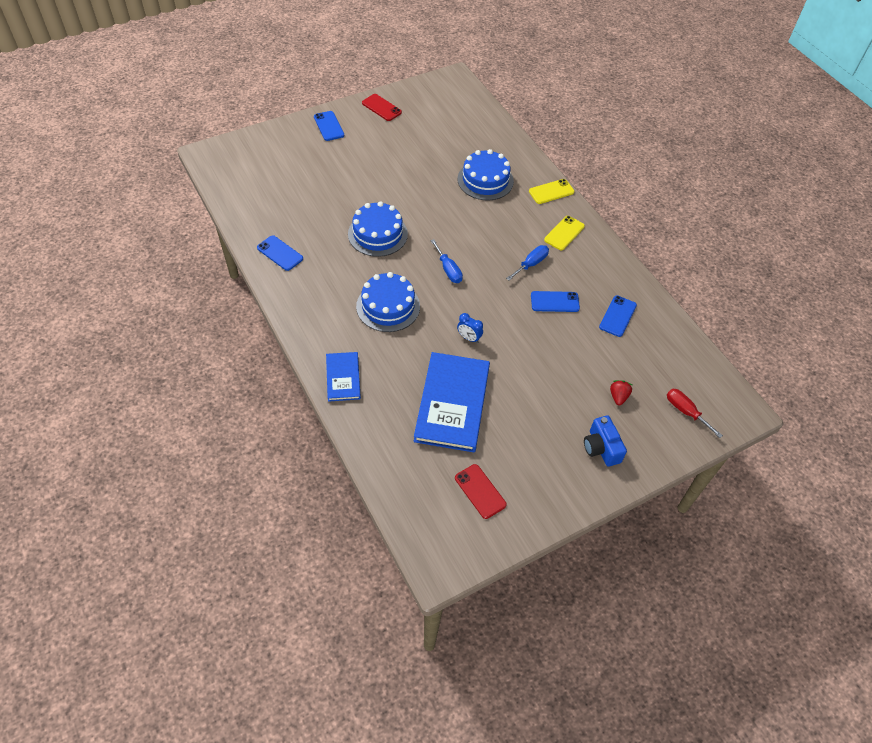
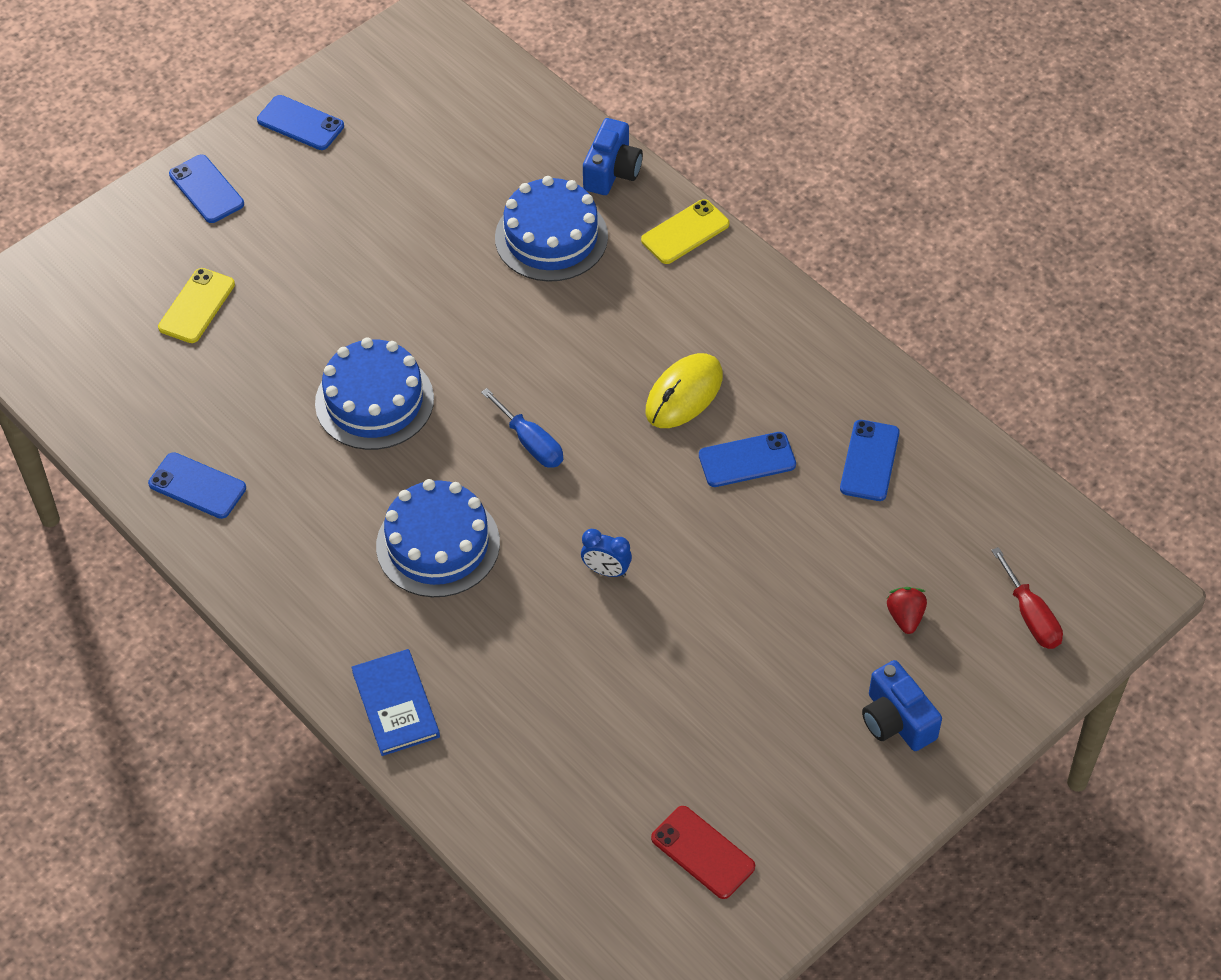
camera: 10 degrees left, 0 degrees up
(381, 107) = (300, 123): red phone -> blue phone
(452, 403) = (610, 704): blue book -> none
(523, 158) = (612, 171): none -> blue camera
(531, 264) = (684, 394): blue screwdriver -> yellow mouse
(564, 233) = (731, 315): yellow phone -> yellow phone (196, 306)
(685, 411) = (1030, 616): red screwdriver -> red screwdriver turned 150 degrees counterclockwise

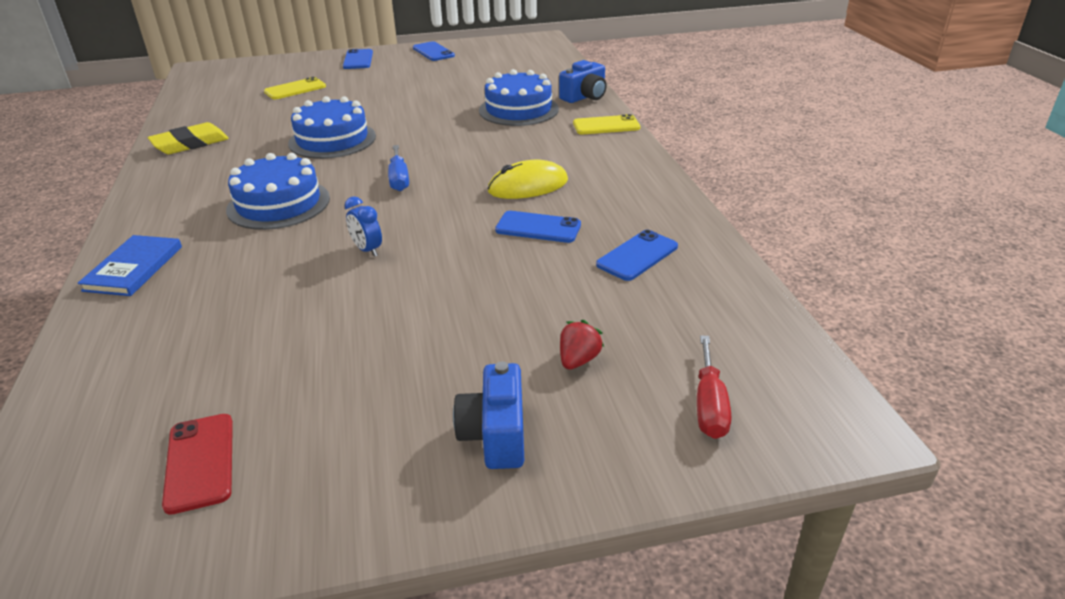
camera: 30 degrees right, 20 degrees down
(197, 486) = (190, 144): blue phone -> yellow eraser

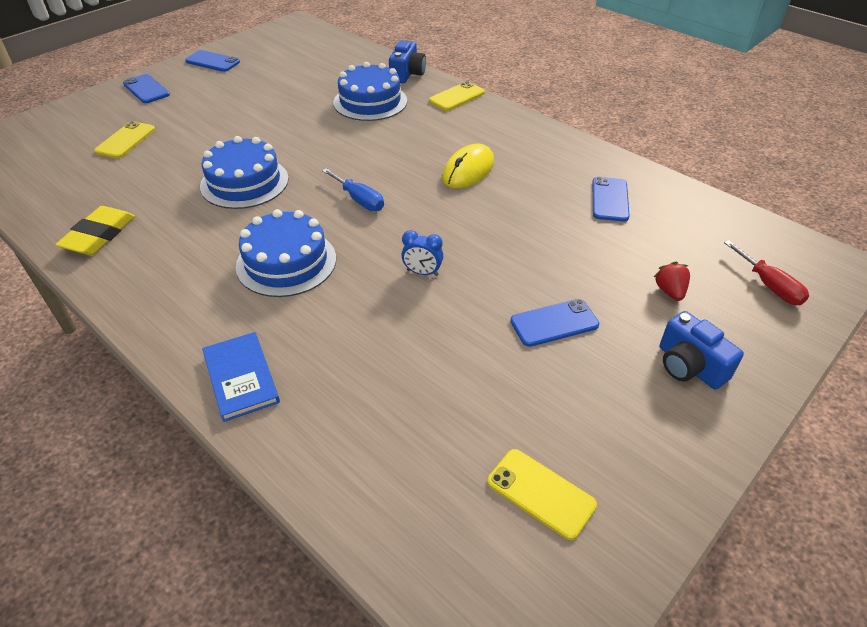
camera: 35 degrees left, 10 degrees up
(200, 462) = (540, 493): red phone -> yellow phone
(538, 227) = (520, 203): blue phone -> blue phone (554, 323)

